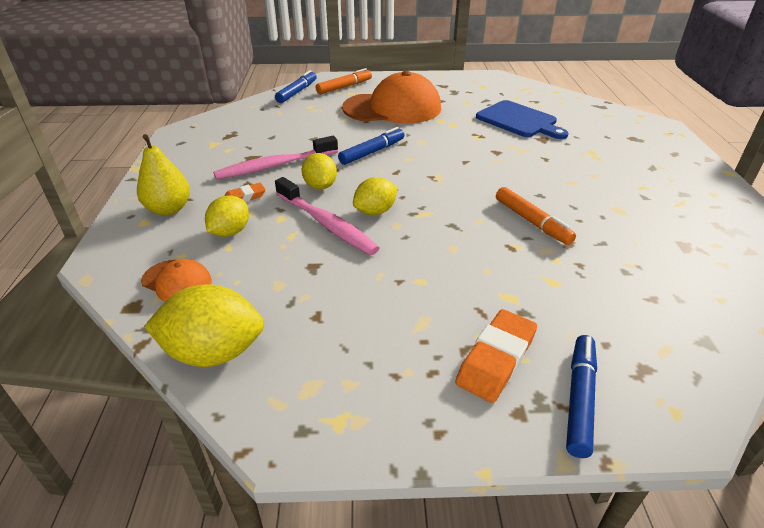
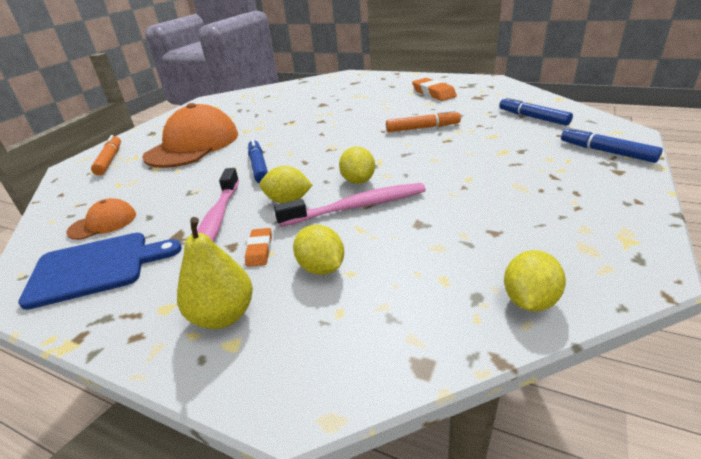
camera: 60 degrees left, 5 degrees down
(177, 281) = (392, 320): orange cap -> orange cap (103, 223)
(214, 352) = (529, 301): yellow lemon -> yellow lemon, size x0.64
(297, 92) = (71, 187): blue marker -> blue marker (533, 117)
(496, 359) = (567, 168): orange eraser -> orange eraser (433, 93)
(519, 120) = (287, 106): blue cutting board -> blue cutting board (95, 268)

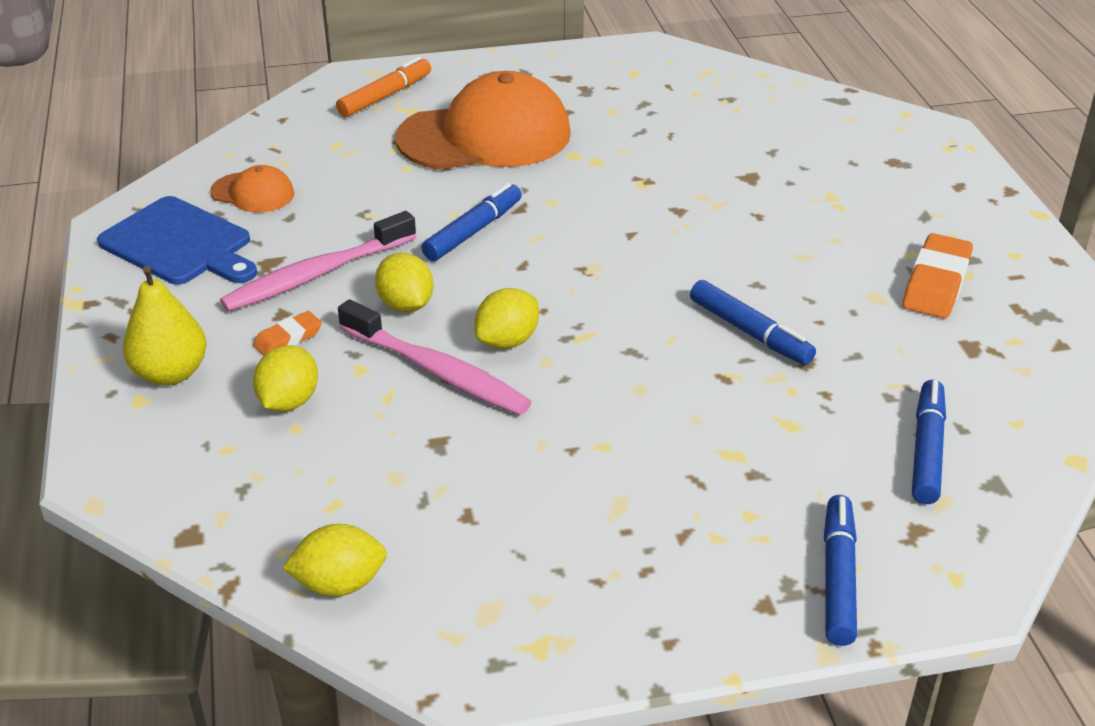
camera: 50 degrees right, 5 degrees up
(422, 128) = (750, 332): orange marker -> blue marker

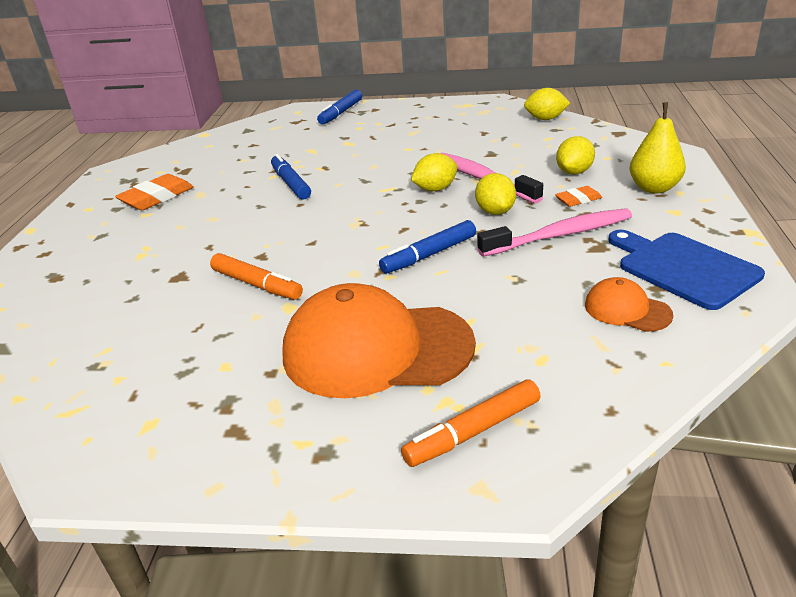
camera: 160 degrees left, 5 degrees down
(650, 177) = (257, 284): none -> orange marker
(927, 450) = (260, 140): blue marker -> none

